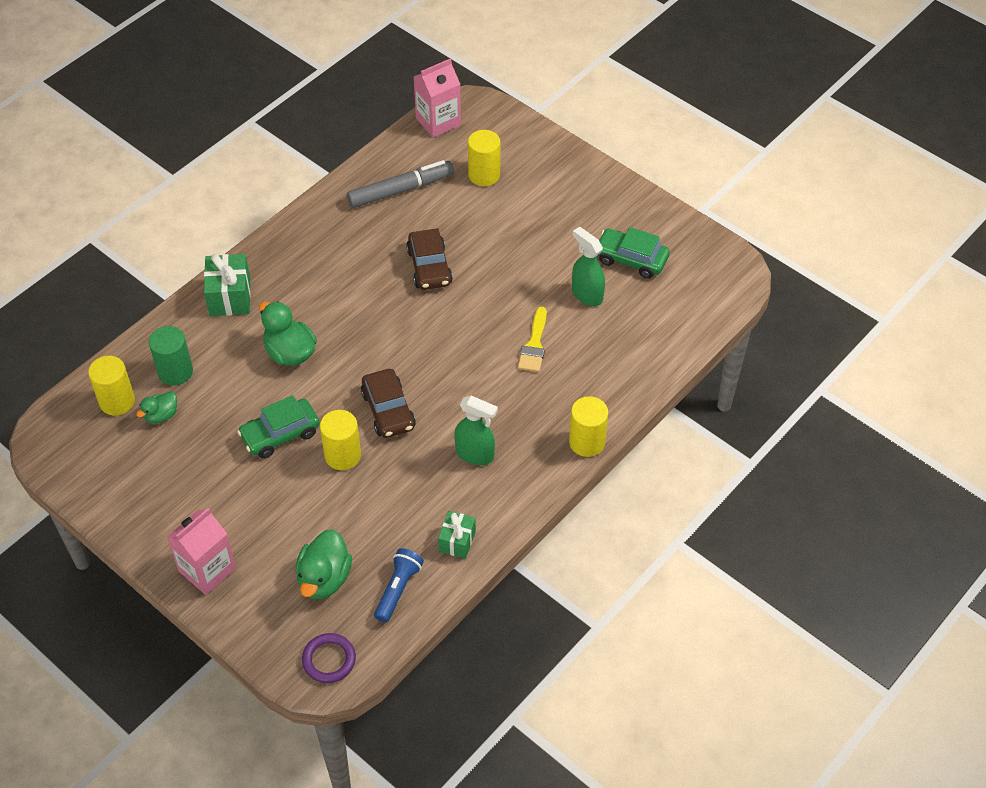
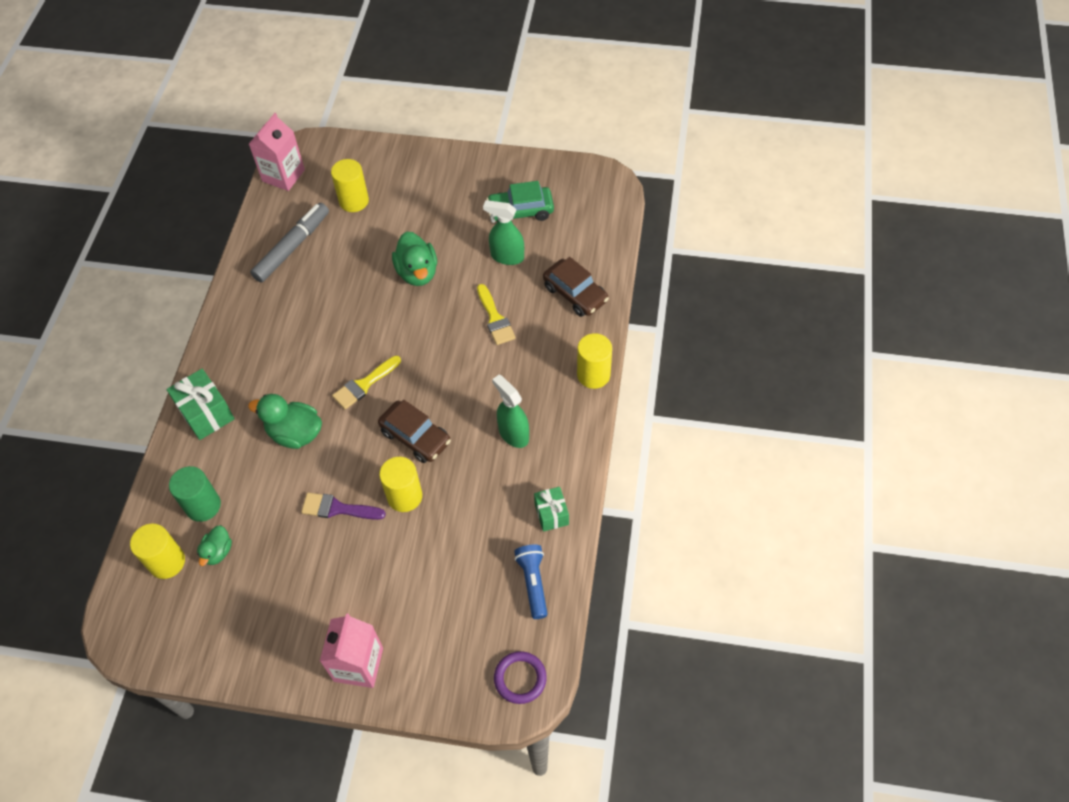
camera: 30 degrees left, 5 degrees up
(280, 434) = (337, 508): green car -> purple brush
(324, 579) = (465, 611): green duck -> green duck (417, 272)
(377, 342) = (364, 384): none -> yellow brush
(429, 267) = (363, 299): brown car -> brown car (575, 294)
(475, 454) = (513, 434): green spray bottle -> green spray bottle turned 120 degrees counterclockwise

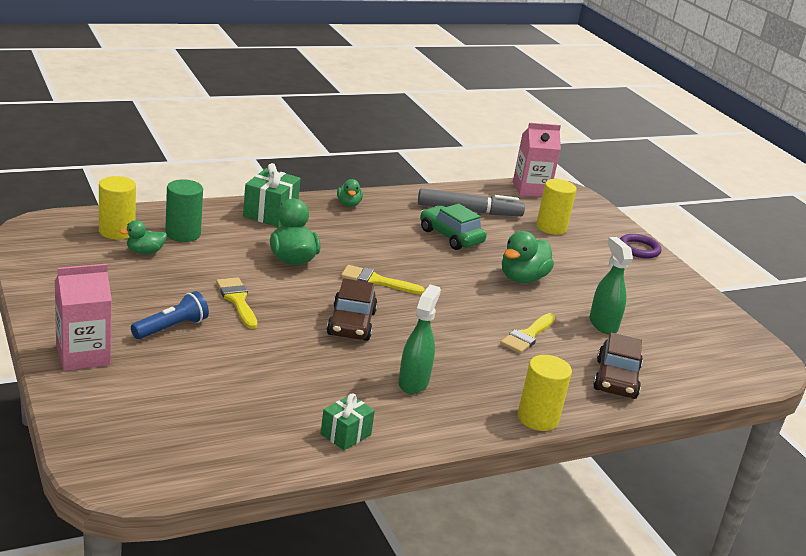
camera: 50 degrees right, 30 degrees down
(226, 339) = (348, 204): none -> green duck
(337, 508) = (237, 300): purple brush -> yellow brush
(404, 496) = (282, 334): yellow cylinder -> none
(520, 211) = (662, 319): green car -> green car (450, 236)
(520, 678) = (134, 466): purple ring -> purple ring (639, 249)
(533, 583) = (254, 444): blue flashlight -> blue flashlight (171, 328)

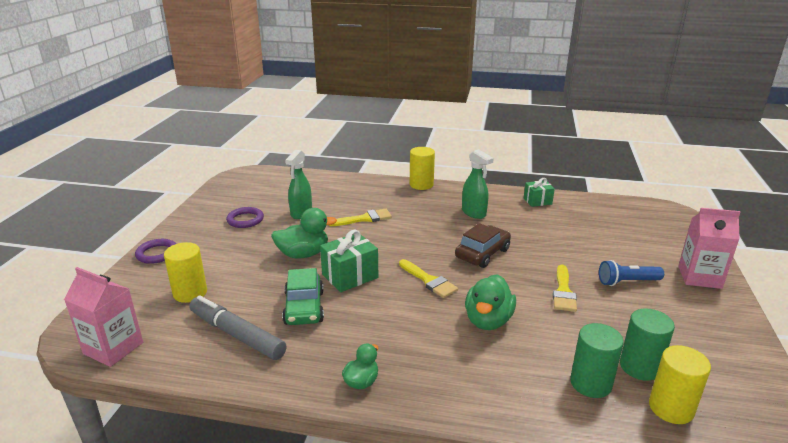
camera: 140 degrees left, 0 degrees up
(145, 252) = (640, 367): green duck -> green cylinder
(270, 213) = (469, 391): green gift -> green gift (350, 276)
(413, 382) = (474, 213): green spray bottle -> green spray bottle turned 90 degrees counterclockwise
(616, 379) = (347, 188): brown car -> none
(638, 300) = (245, 220): none -> purple ring

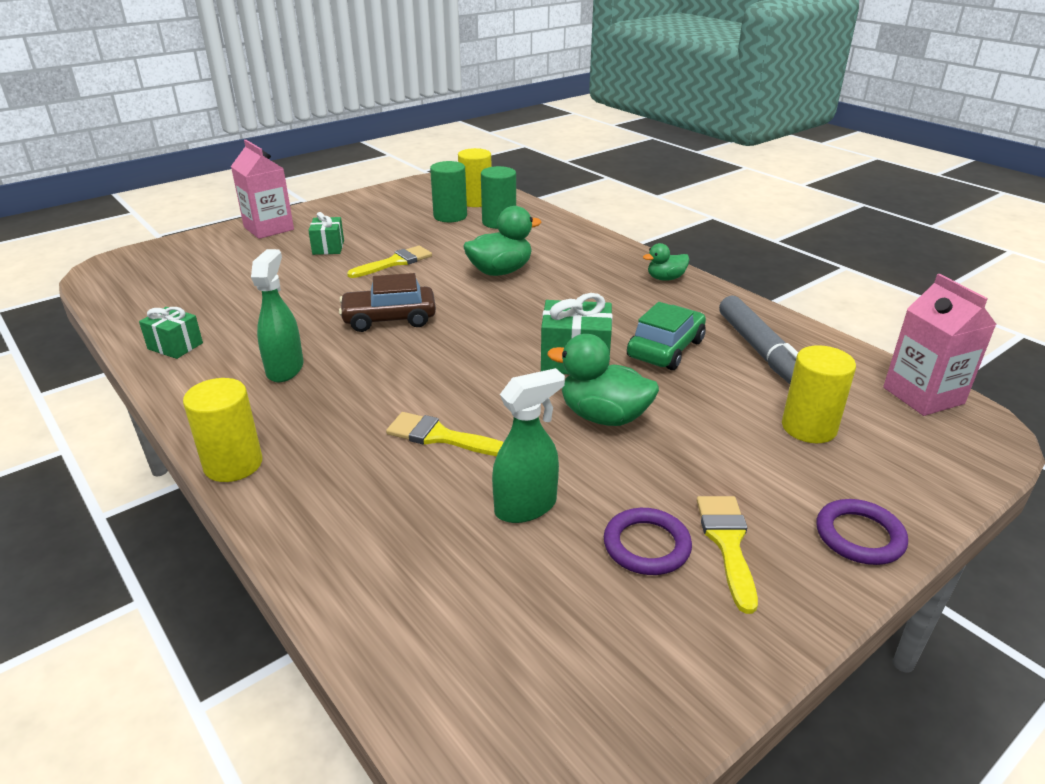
camera: 140 degrees left, 5 degrees up
(429, 281) = (495, 319): yellow brush -> yellow brush (727, 543)
(627, 282) = (328, 247): blue flashlight -> green gift

